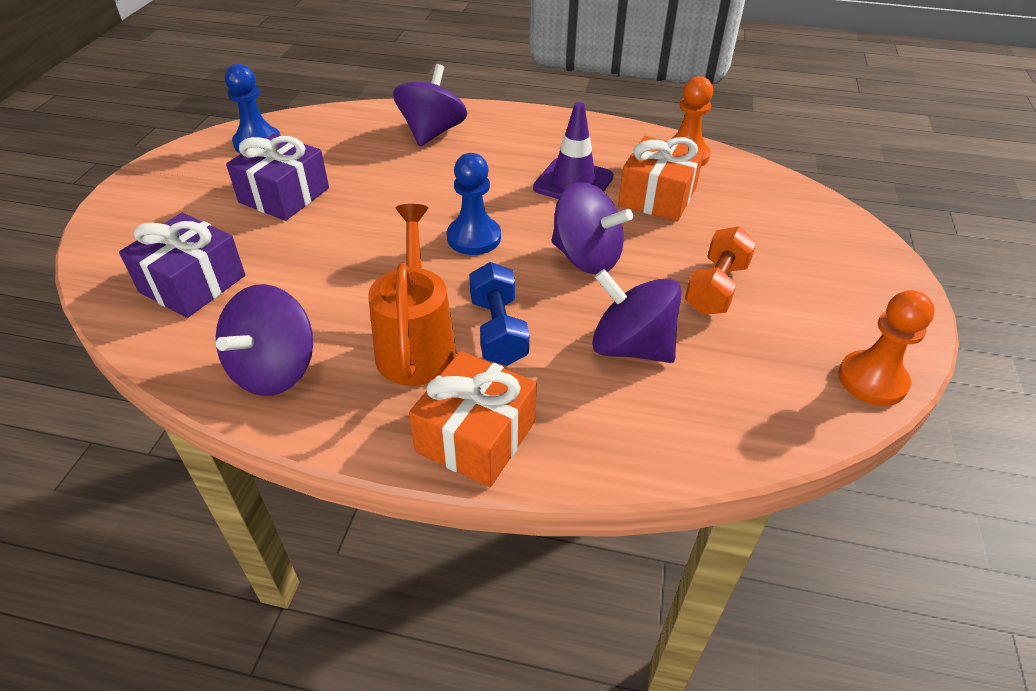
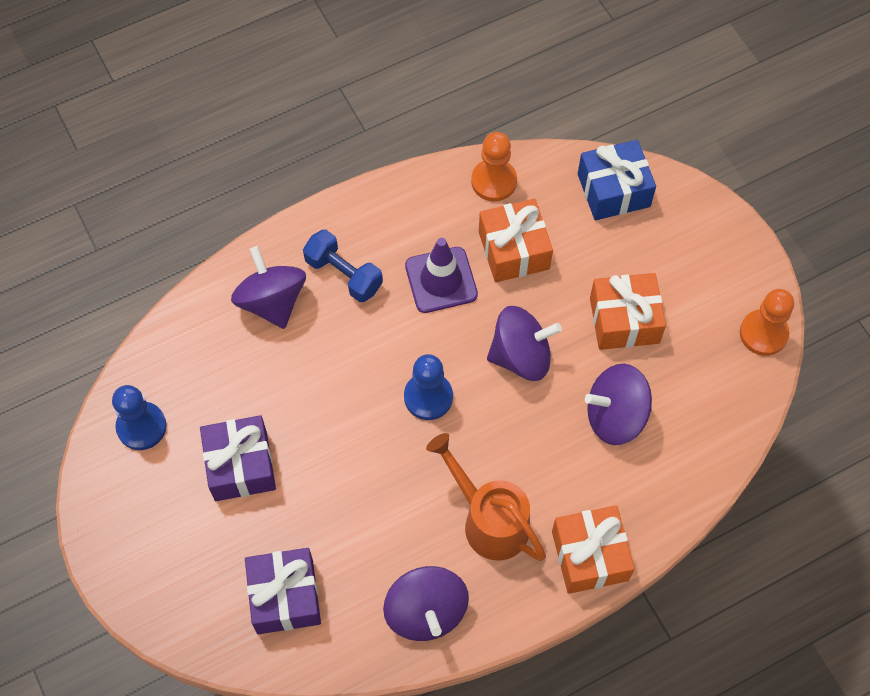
camera: 40 degrees left, 20 degrees up
(498, 330) = (526, 468): blue dumbbell -> blue dumbbell (343, 274)
(716, 288) = (624, 320): orange dumbbell -> orange gift
(794, 207) = (613, 190): none -> blue gift

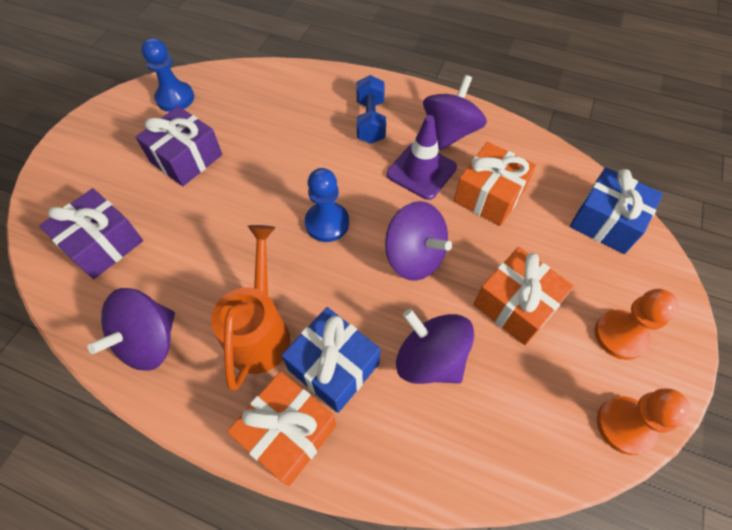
camera: 50 degrees right, 5 degrees down
(272, 301) = (316, 101): purple spinning top -> purple spinning top (450, 132)
(494, 181) = (524, 150): orange pawn -> orange pawn (620, 335)
(565, 487) = (334, 366): none -> blue gift

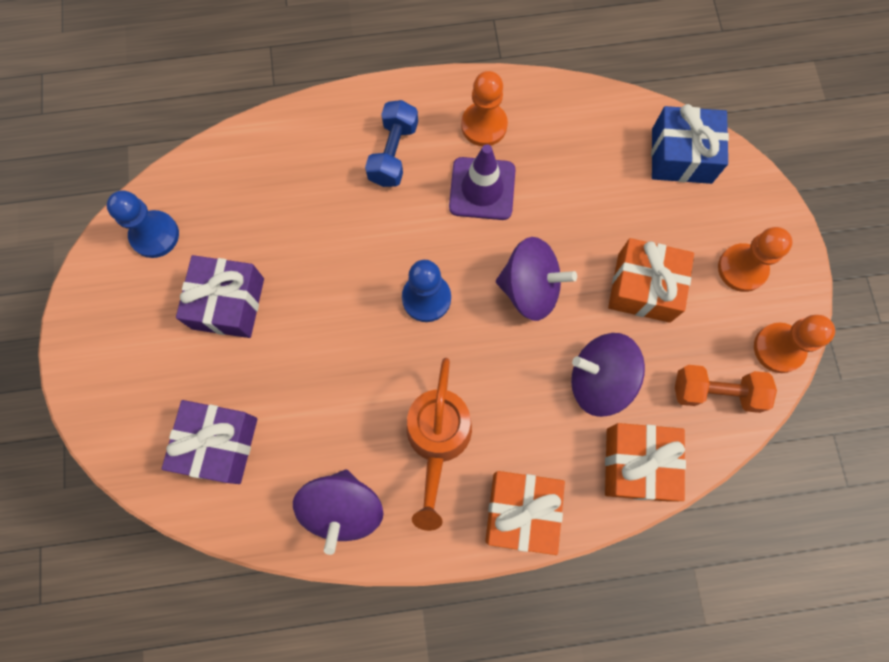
camera: 30 degrees left, 15 degrees up
(260, 331) = (437, 440): orange watering can -> orange watering can turned 150 degrees counterclockwise
(334, 366) = (523, 434): blue gift -> none
(370, 121) = (393, 153): blue dumbbell -> blue dumbbell turned 45 degrees clockwise
(450, 132) = (484, 125): purple spinning top -> orange pawn
(489, 195) = (562, 183): orange gift -> orange gift (637, 464)
(538, 431) = (716, 392): none -> orange dumbbell

